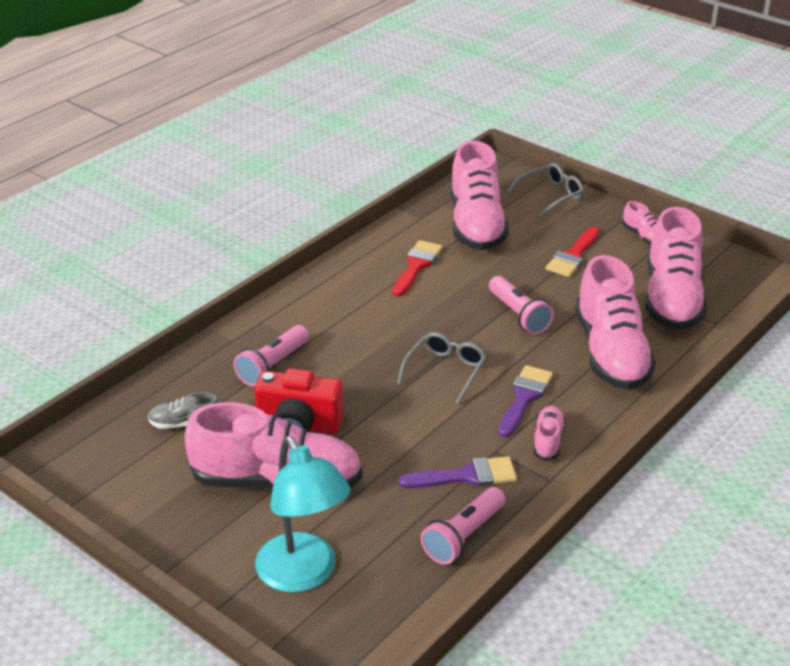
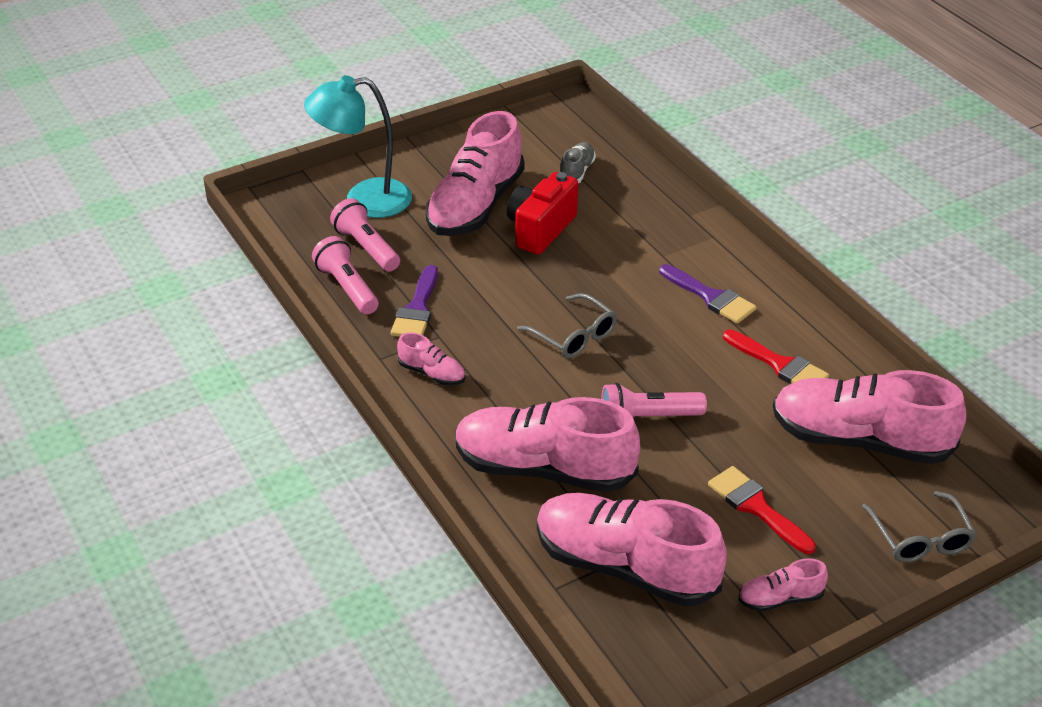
camera: 110 degrees right, 5 degrees up
(272, 366) = (636, 230): pink flashlight -> pink flashlight (366, 248)
(524, 398) = (504, 377): purple brush -> purple brush (711, 297)

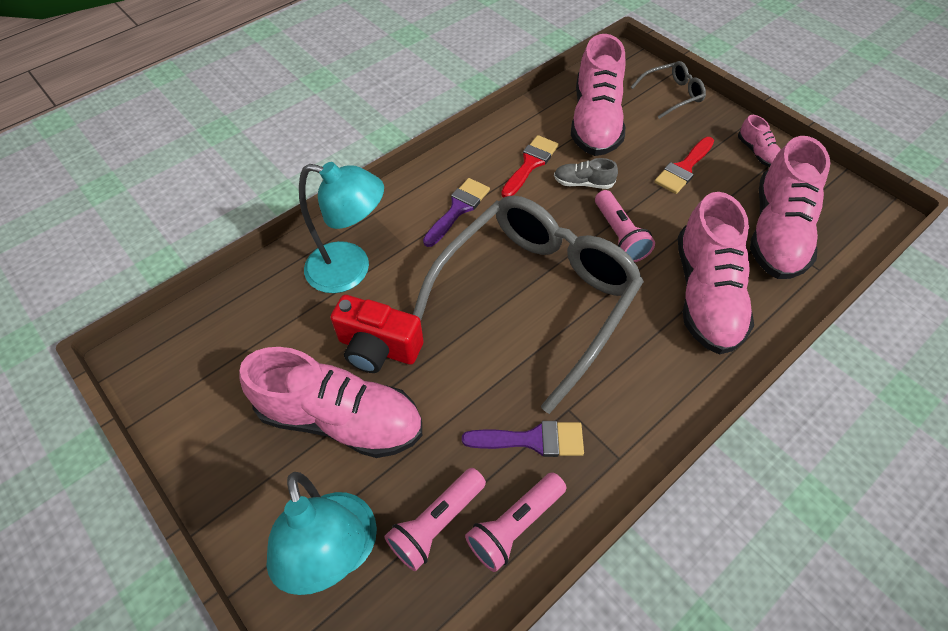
camera: 100 degrees left, 15 degrees up
(432, 373) = (624, 403): pink shoe -> none
(573, 335) = (535, 297): grey glasses -> grey glasses, size x2.41
(577, 172) = (271, 331): grey shoe -> grey shoe (583, 183)
(638, 219) = (351, 270): none -> turquoise lamp

